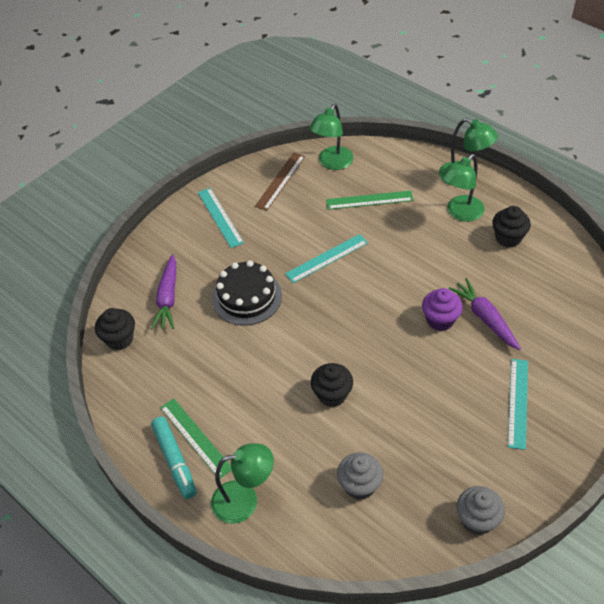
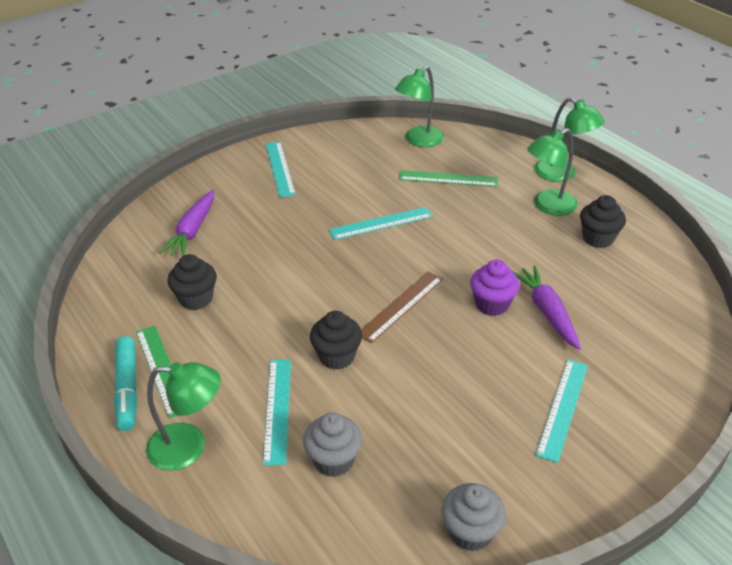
camera: 10 degrees right, 10 degrees down
(119, 339) = (123, 259): black cupcake -> black cupcake (196, 299)
(247, 297) = (278, 244): black cake -> none
(280, 181) = (357, 147): brown ruler -> brown ruler (401, 306)
(301, 452) = (277, 409): none -> turquoise ruler

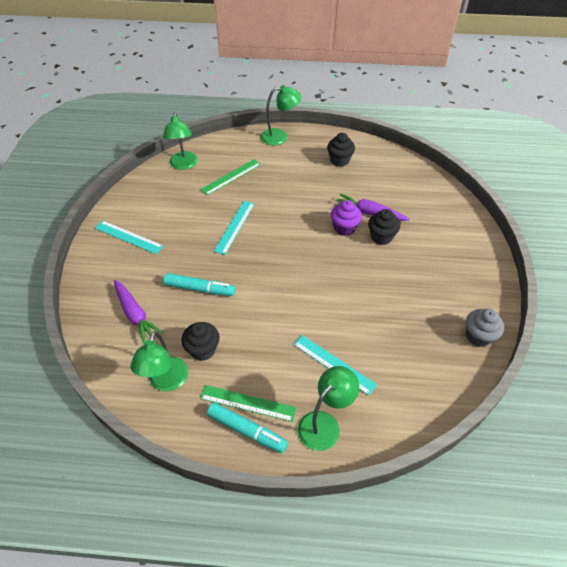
camera: 50 degrees left, 10 degrees up
(269, 250) = (199, 289): none -> turquoise marker
(333, 460) = (391, 361): grey cupcake -> none
(336, 356) = (319, 313): black cupcake -> black cupcake (381, 237)
(401, 306) = (309, 262): brown ruler -> none
(548, 206) = (297, 159): green lamp -> green lamp (166, 382)
(562, 408) = (434, 252): turquoise ruler -> none

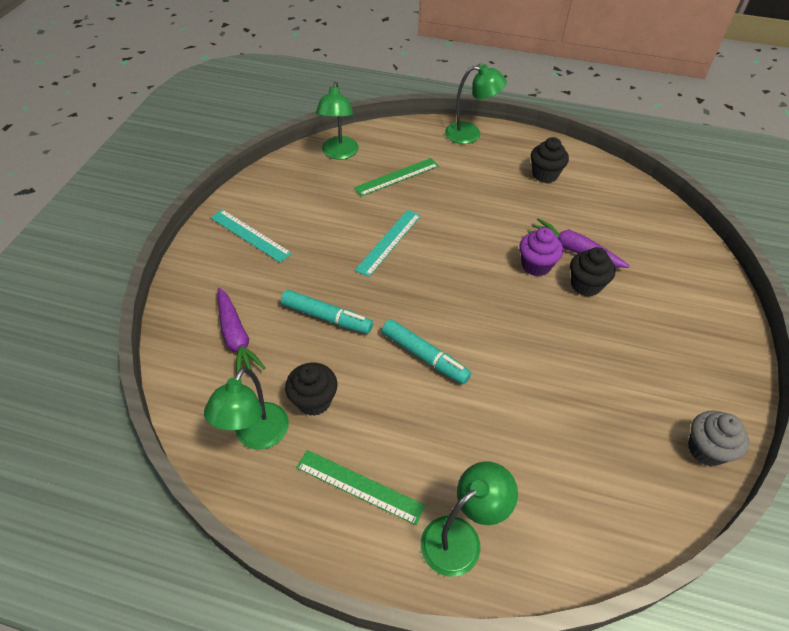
camera: 10 degrees right, 0 degrees up
(246, 430) = (350, 525): turquoise marker -> turquoise marker (424, 356)
(334, 364) = (489, 453): turquoise ruler -> none

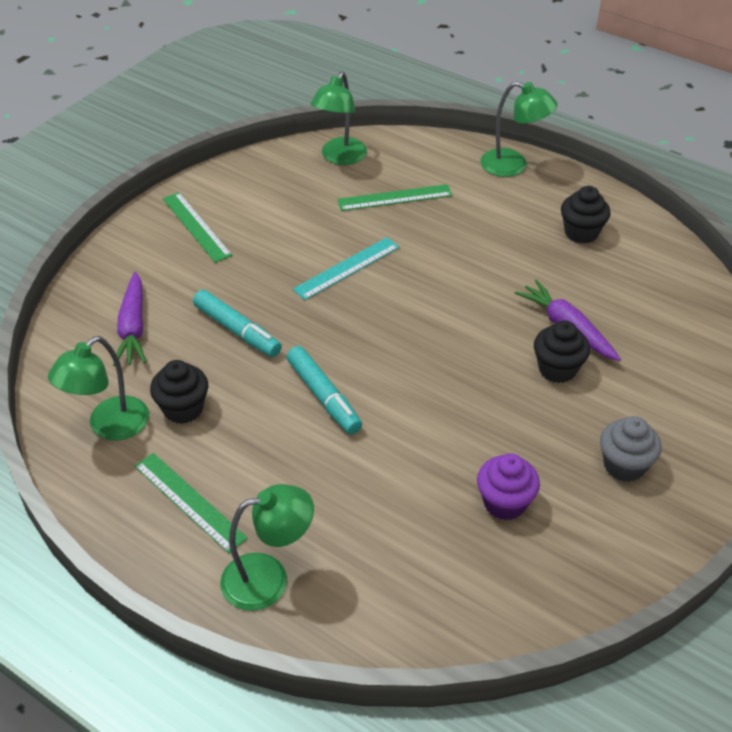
camera: 20 degrees right, 5 degrees down
(250, 235) = (196, 226): turquoise ruler -> green ruler
(536, 265) = (508, 333): purple cupcake -> purple cupcake (504, 503)
(706, 449) = (597, 577): grey cupcake -> grey cupcake (624, 465)

